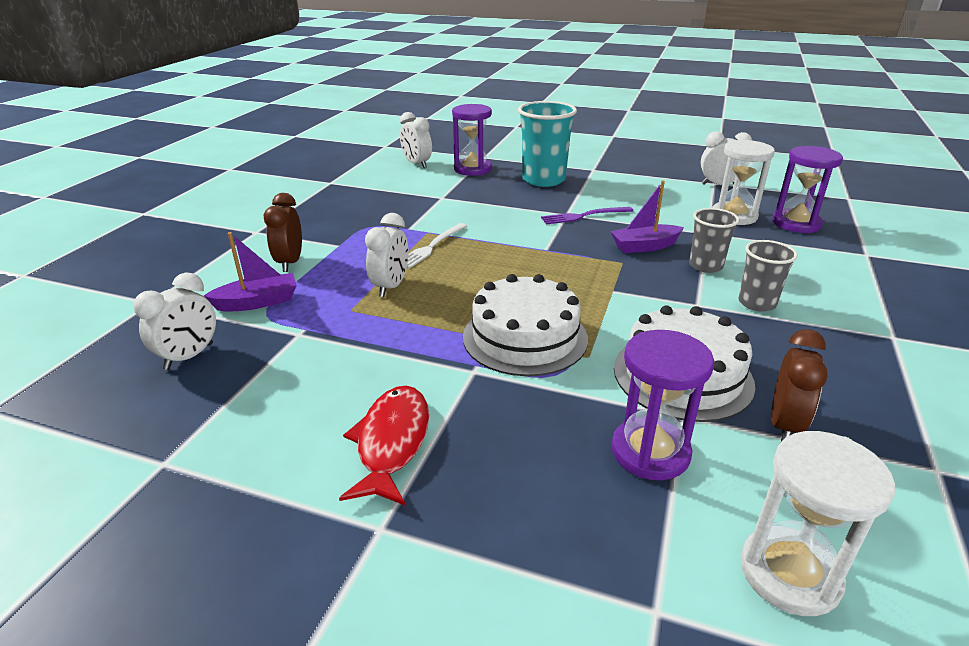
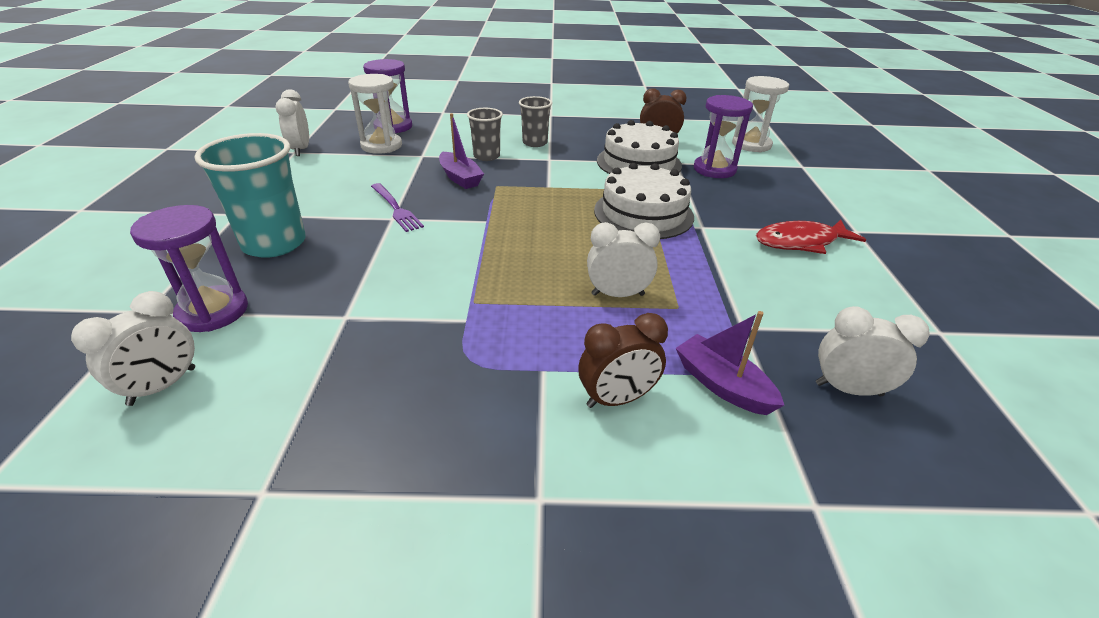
camera: 110 degrees left, 5 degrees up
(431, 247) = (512, 289): white fork -> none

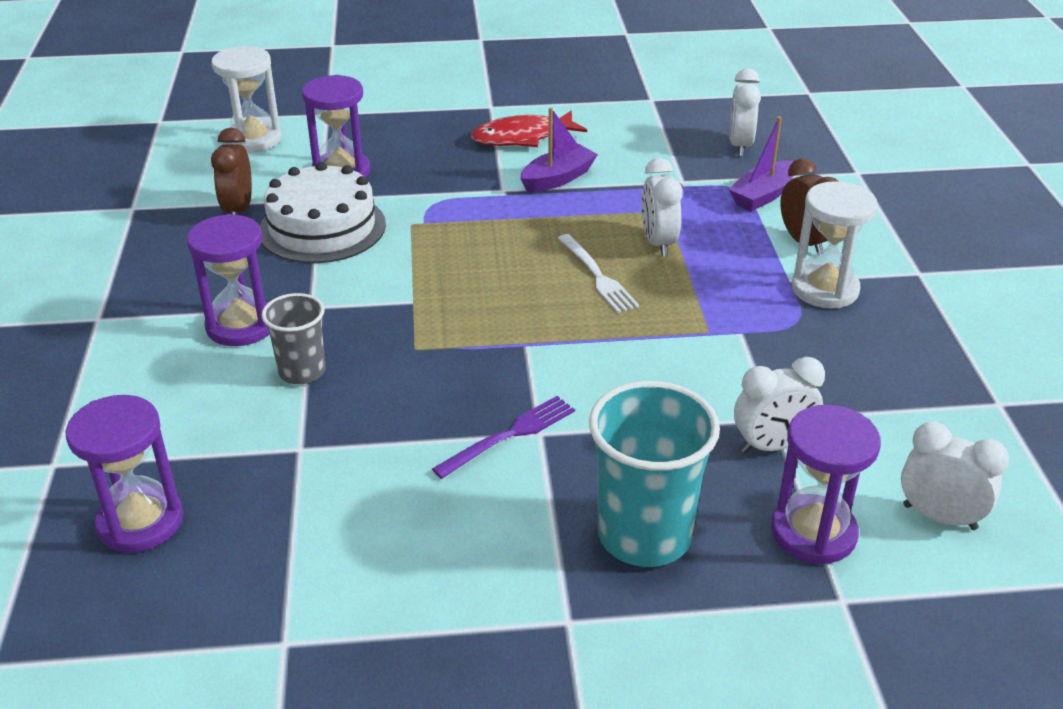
camera: 95 degrees left, 0 degrees up
(301, 150) = (272, 636): white clock -> white clock (772, 446)
(381, 146) = (251, 513): white hourglass -> white hourglass (825, 289)
(460, 178) = (392, 388): purple boat -> purple boat (558, 178)
(535, 143) = (241, 326): grey cup -> purple hourglass
(567, 257) = (597, 276): none -> white fork
(643, 213) = (478, 226): white cake -> none
(800, 242) = (522, 137): red fish -> red fish turned 90 degrees clockwise

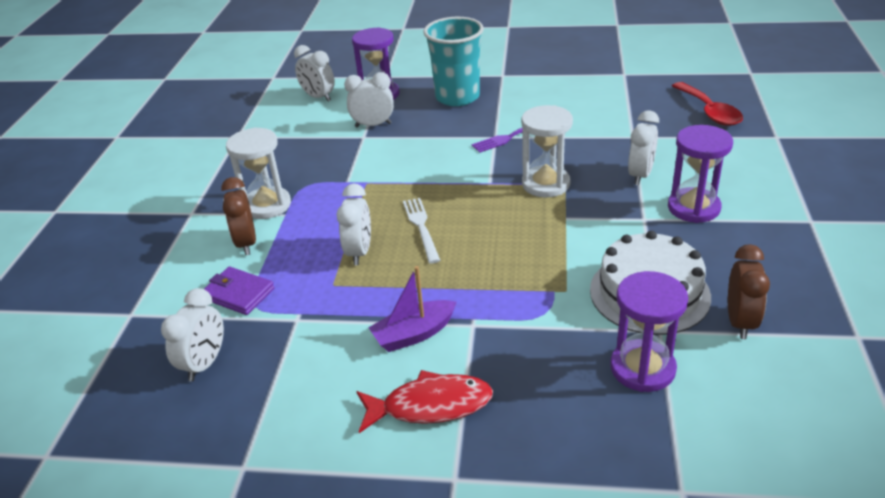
camera: 165 degrees left, 0 degrees up
(140, 522) = (709, 111): purple hourglass -> red spoon
(253, 139) = (767, 442): white hourglass -> white hourglass (546, 184)
(302, 371) = (640, 175): grey cup -> white clock
(762, 196) = (238, 294): purple boat -> purple wallet

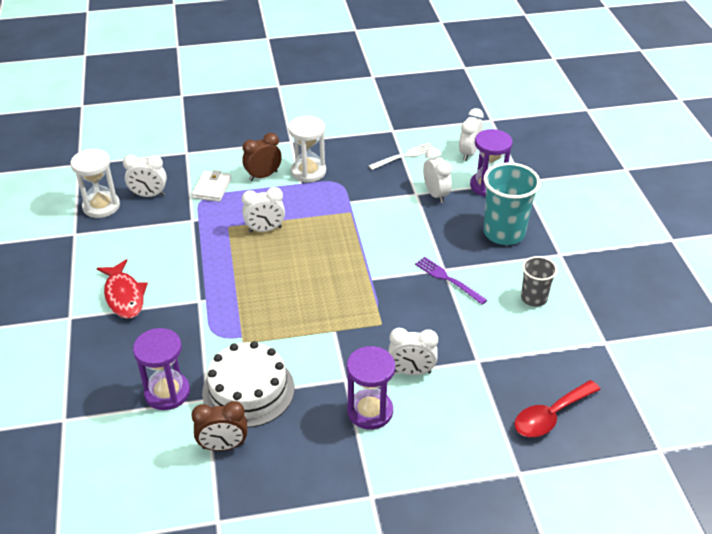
camera: 70 degrees right, 5 degrees up
(238, 294) = (212, 188): purple wallet -> white wallet
(414, 334) = (185, 275): purple boat -> none
(421, 227) = (301, 253): white fork -> white fork (404, 156)
(546, 184) = (379, 312): white hourglass -> white hourglass (101, 206)
(557, 96) = (534, 298): none -> grey cup

